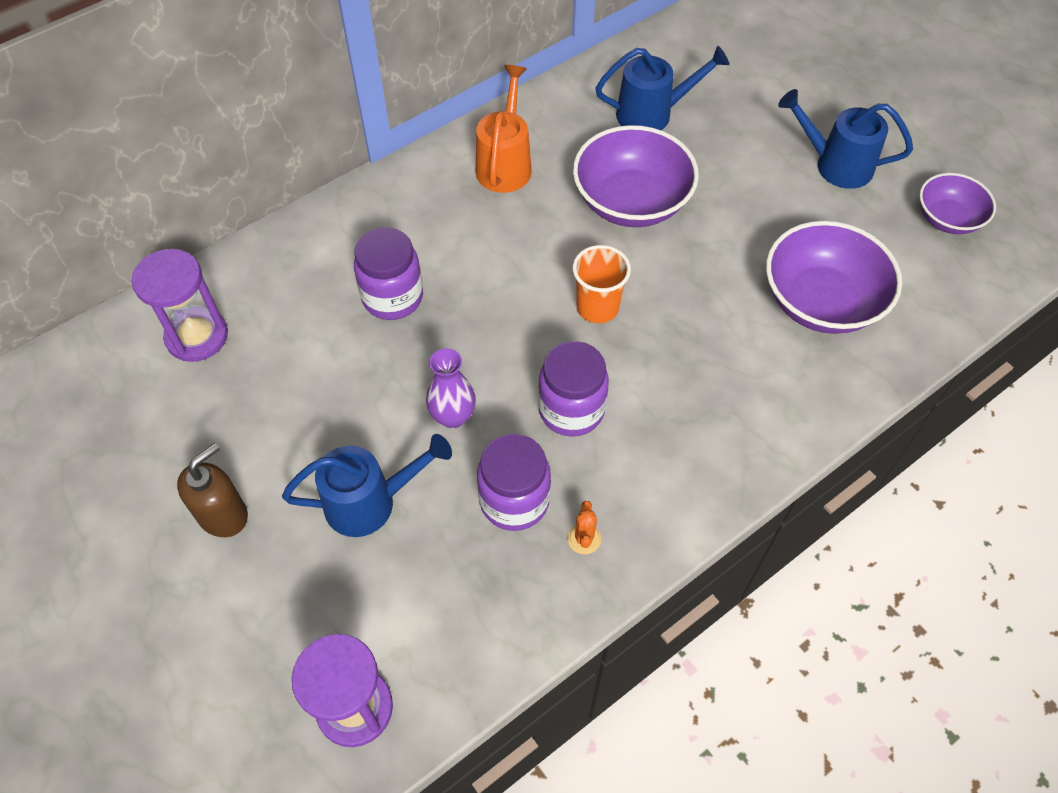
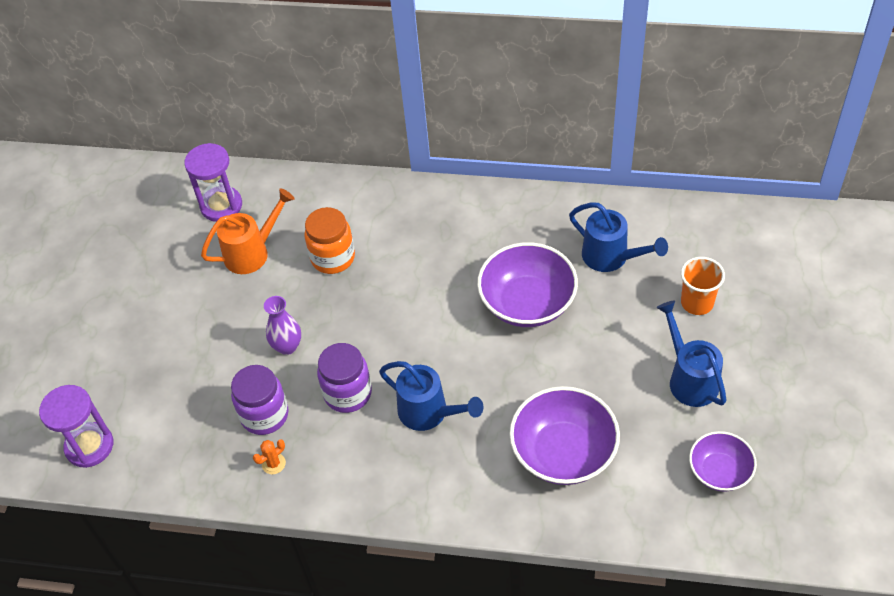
camera: 50 degrees right, 5 degrees down
(223, 515) = (136, 307): brown soap dispenser -> none
(371, 502) = (202, 357): blue watering can -> blue watering can (429, 413)
(392, 297) = (333, 258): purple jar -> orange jar
(505, 163) = (483, 225): orange watering can -> orange watering can (252, 252)
(597, 307) = (430, 349): orange cup -> orange cup (697, 303)

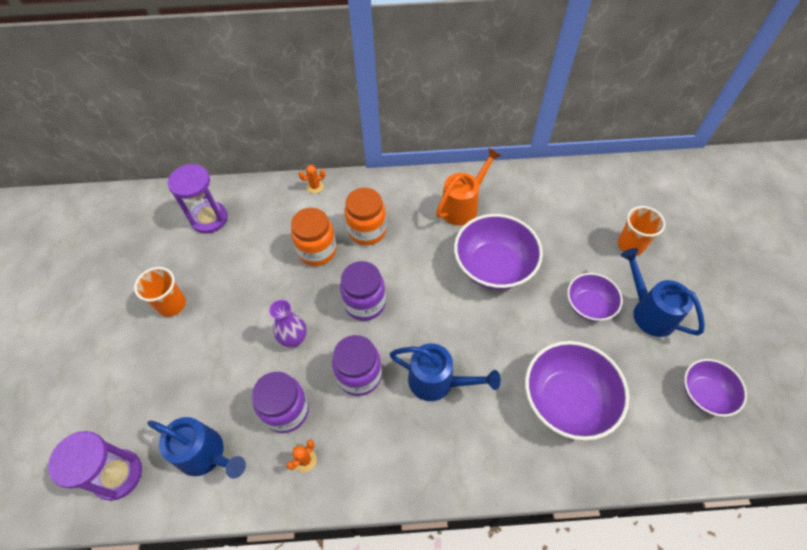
camera: 15 degrees left, 5 degrees up
(166, 292) = (172, 304): none -> orange cup
(252, 252) = (245, 256): orange watering can -> orange watering can (463, 206)
(346, 185) = (315, 187): none -> orange cactus
(372, 322) = (365, 303): none -> purple jar
(394, 244) = (367, 231): none -> orange jar
(611, 257) = (550, 217): blue watering can -> blue watering can (206, 455)
(622, 361) = (589, 305): none -> purple bowl

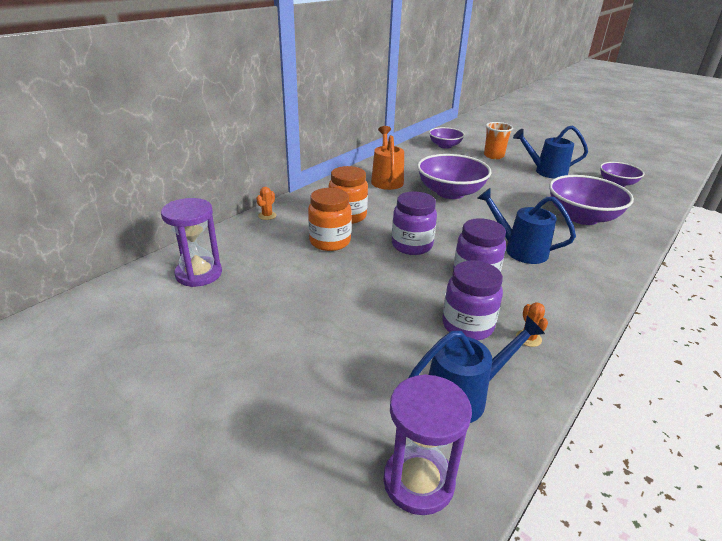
camera: 50 degrees left, 25 degrees down
(172, 304) = (256, 339): orange cup -> none
(294, 339) = (399, 290): purple vase -> none
(438, 382) = (519, 250): blue watering can -> blue watering can turned 120 degrees counterclockwise
(589, 305) = (520, 182): purple bowl -> purple bowl (445, 146)

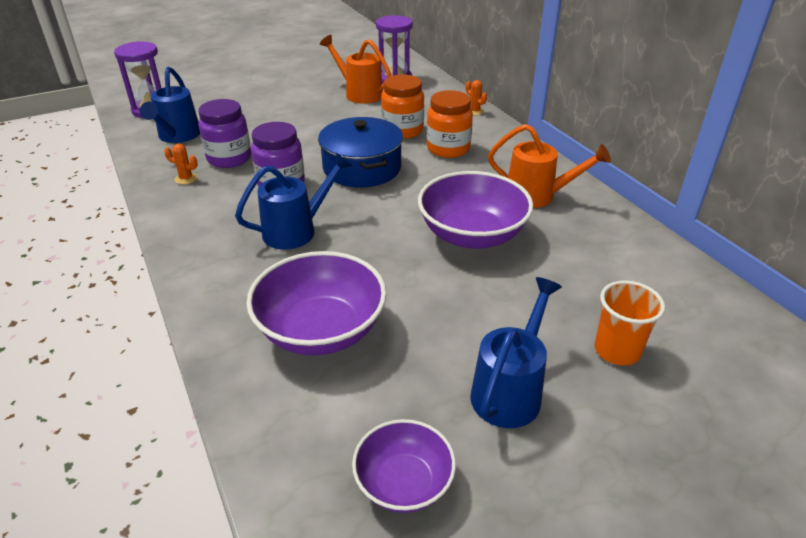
camera: 115 degrees right, 5 degrees up
(253, 288) = (359, 93): none -> orange watering can
(412, 245) = (362, 168): purple jar -> blue pot
(445, 146) = (685, 303): purple bowl -> none

